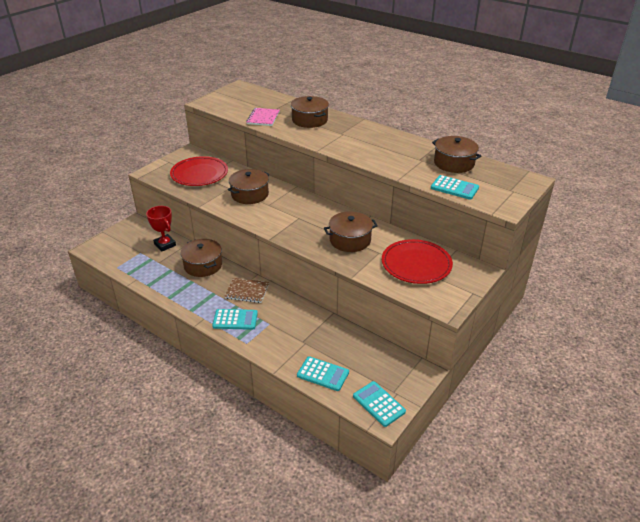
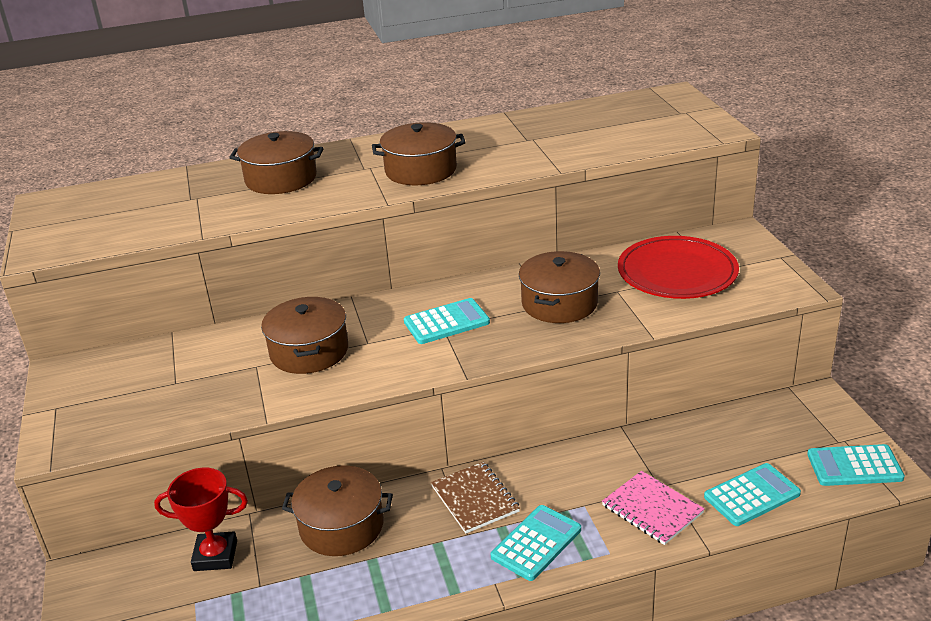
camera: 50 degrees left, 5 degrees down
(199, 174) = (159, 384): red plate -> none
(247, 291) = (475, 499): brown notebook -> brown notebook turned 75 degrees counterclockwise
(263, 118) = (202, 215): pink notebook -> pink notebook (652, 509)
(454, 163) = (569, 122): brown pot -> brown pot (421, 170)
(454, 188) = (632, 143): turquoise calculator -> turquoise calculator (446, 322)

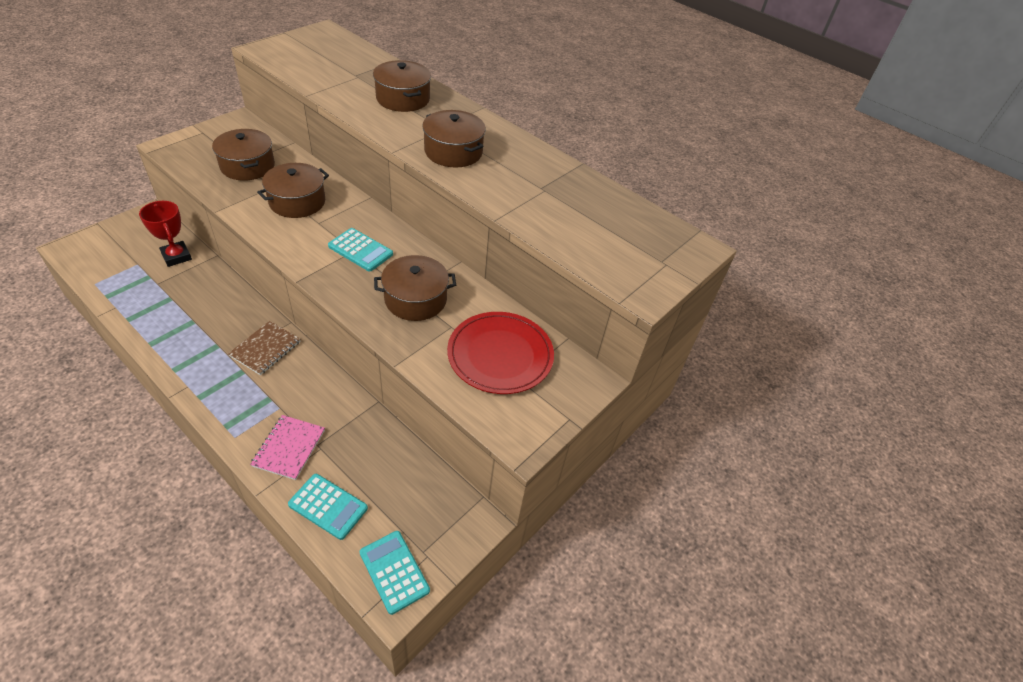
camera: 50 degrees right, 15 degrees up
(341, 526) = (218, 297): brown pot -> brown pot (247, 166)
(536, 543) = (232, 394): turquoise calculator -> none

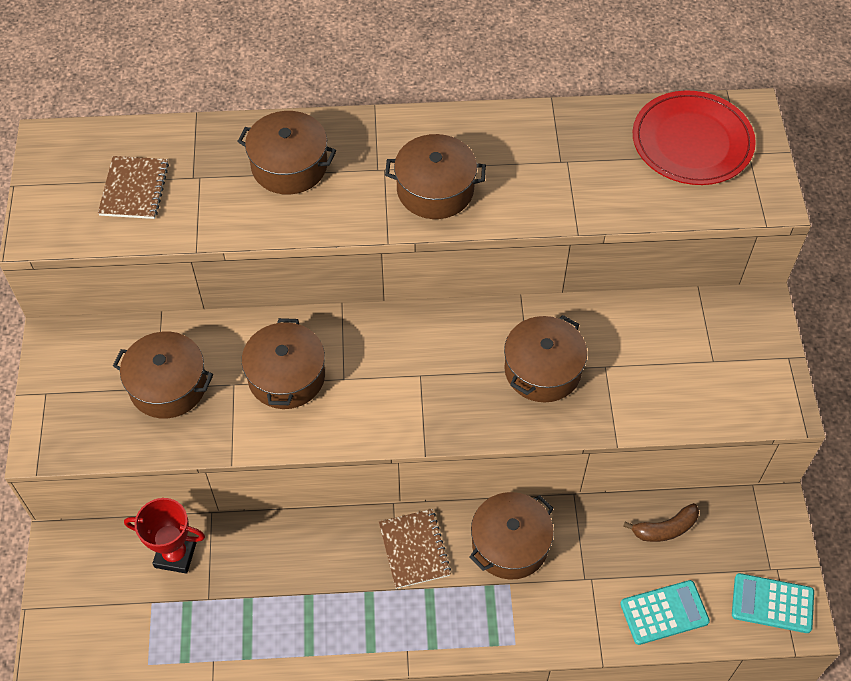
camera: 40 degrees left, 10 degrees up
(289, 448) = (568, 605): pink notebook -> none
(310, 391) = (510, 544): none -> brown pot
(325, 62) = (134, 189): none -> brown notebook
(360, 250) = (425, 369): turquoise calculator -> none
(397, 466) = (665, 529): none -> brown banana
(500, 355) = (674, 354): red plate -> red plate (692, 142)

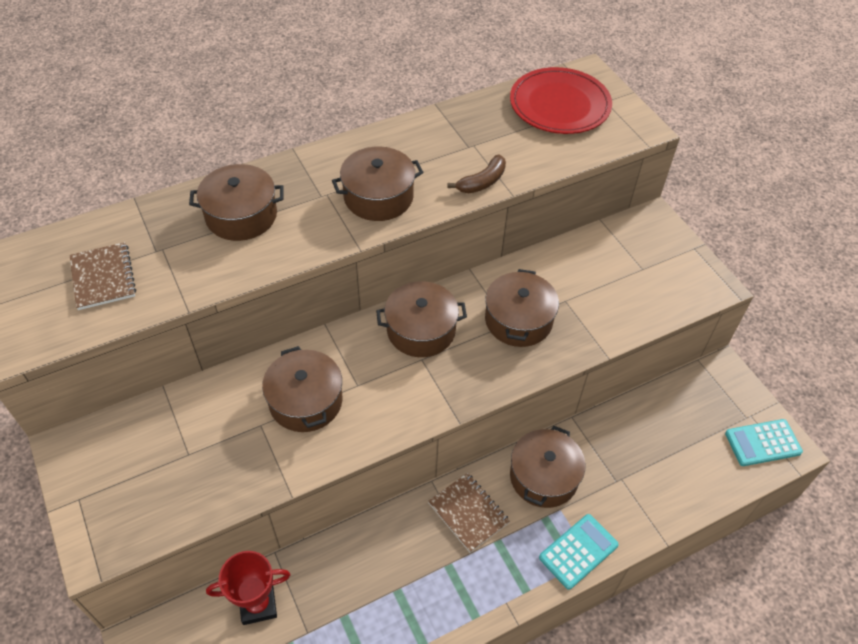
camera: 25 degrees left, 5 degrees down
(168, 385) = (199, 448): brown pot -> brown pot (421, 330)
(664, 613) = (690, 483): turquoise calculator -> turquoise calculator (578, 551)
(665, 529) = (654, 417): brown banana -> brown banana (482, 182)

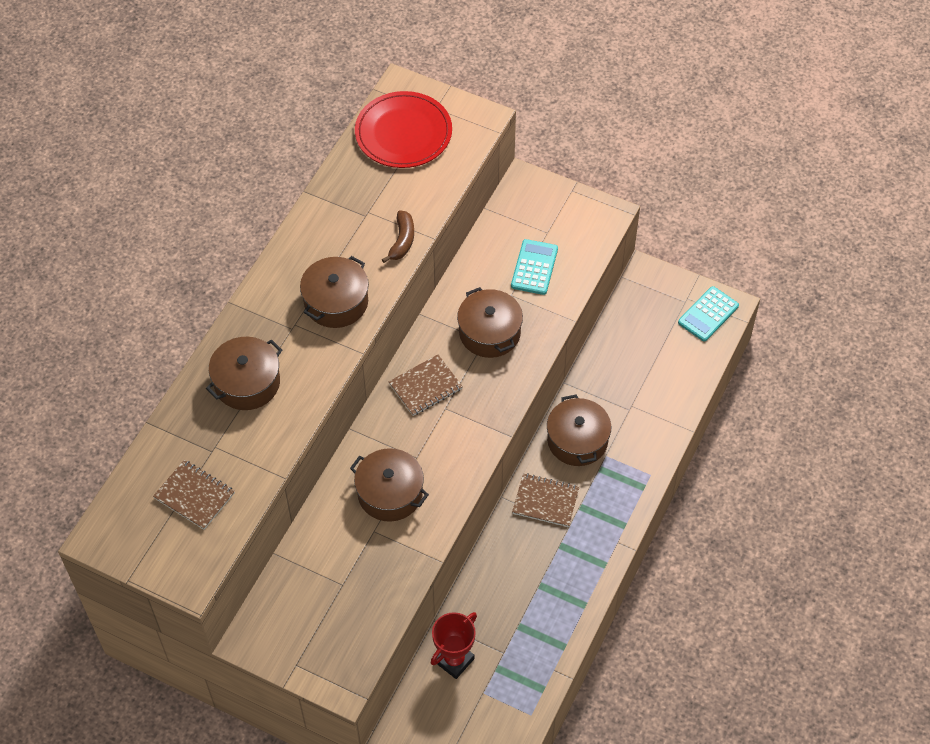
camera: 35 degrees left, 5 degrees up
(421, 330) = (425, 386): brown pot -> brown notebook
(578, 551) = (639, 476): turquoise calculator -> turquoise calculator (534, 267)

